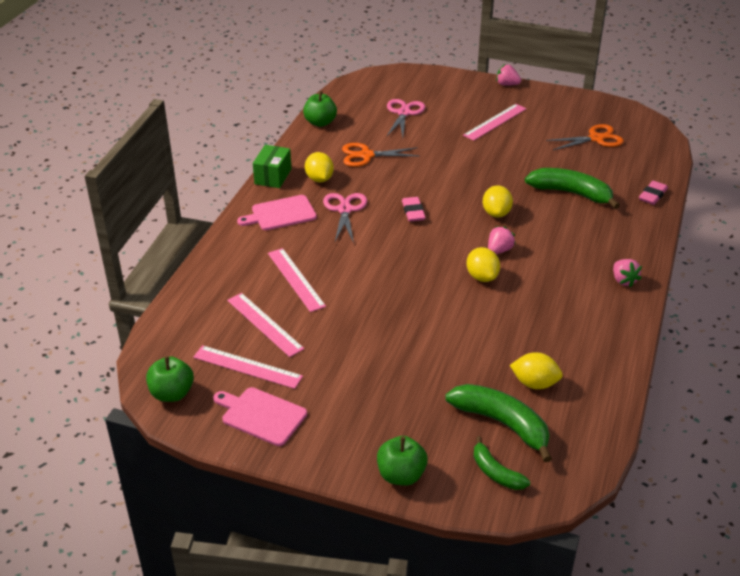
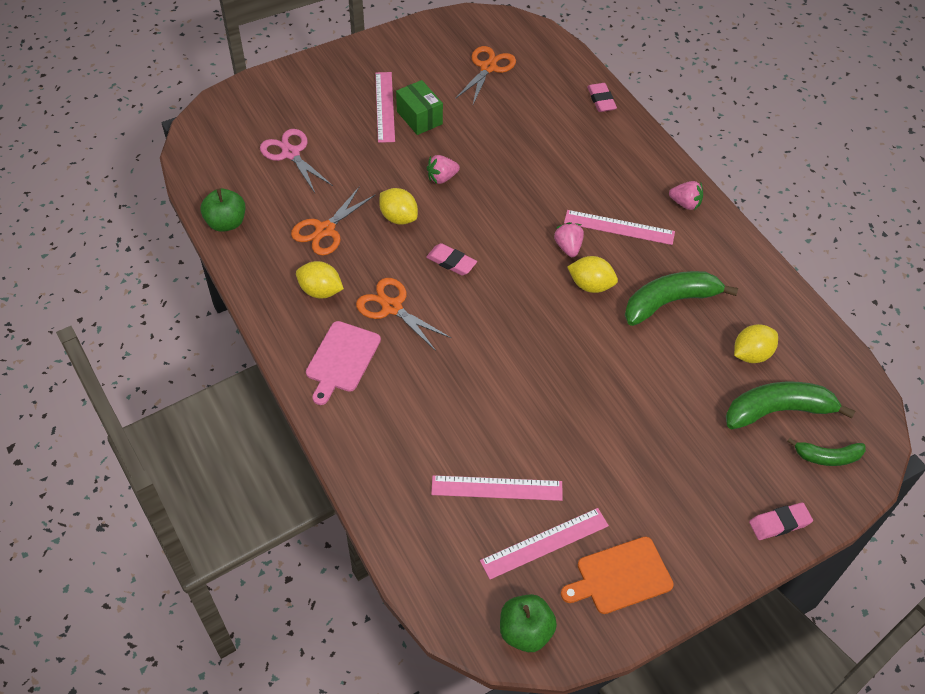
camera: 50 degrees left, 15 degrees up
(261, 415) = (620, 576): pink cutting board -> orange cutting board
(273, 176) = (273, 323): green box -> green box (419, 118)
(296, 279) = (456, 418): pink ruler -> pink ruler (619, 227)
(344, 209) = (391, 307): pink scissors -> orange scissors
(401, 475) = (779, 523): green apple -> pink eraser
(496, 213) = (516, 209): yellow lemon -> yellow lemon (398, 217)
(507, 84) = (338, 54): pink strawberry -> pink strawberry (442, 178)
(571, 193) = (543, 143): green banana -> green banana (670, 302)

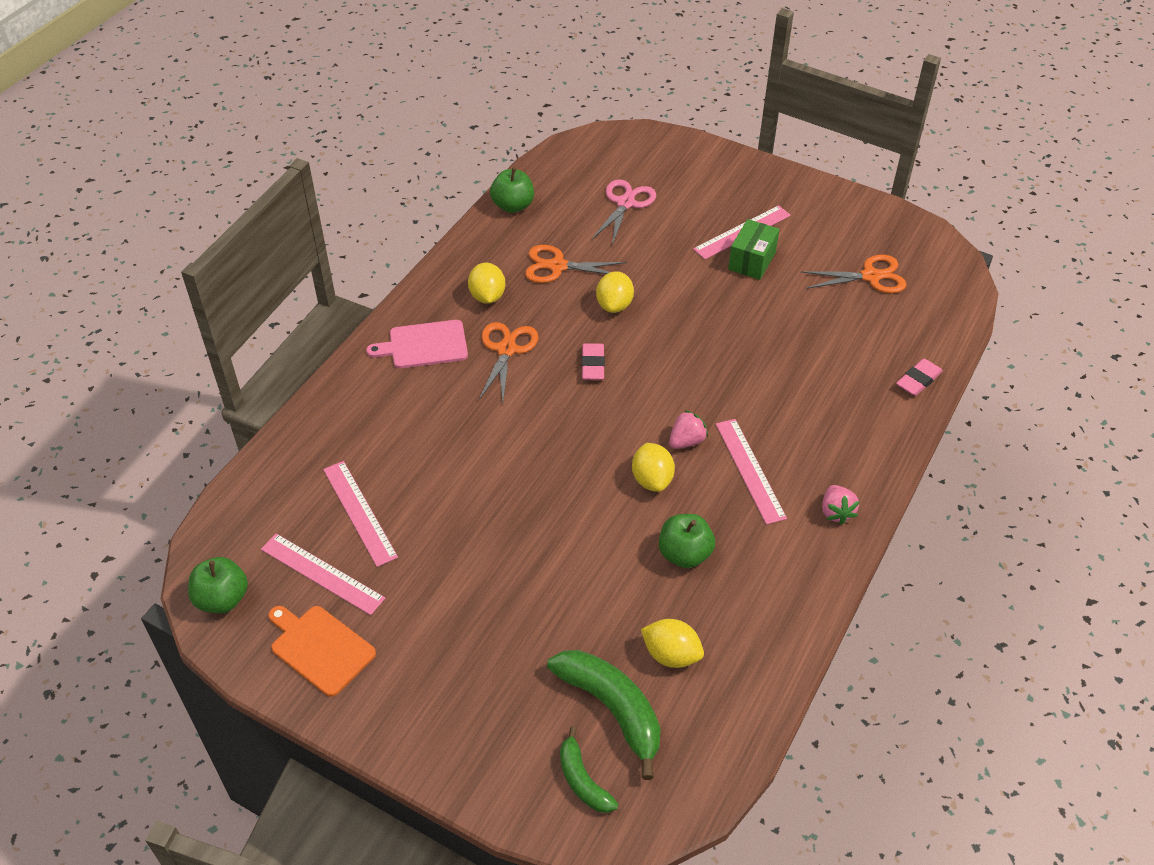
camera: 60 degrees right, 5 degrees down
(442, 178) = (690, 311): pink strawberry -> none
(670, 302) = (684, 554): green banana -> green apple
(779, 523) = (465, 764): pink eraser -> none

